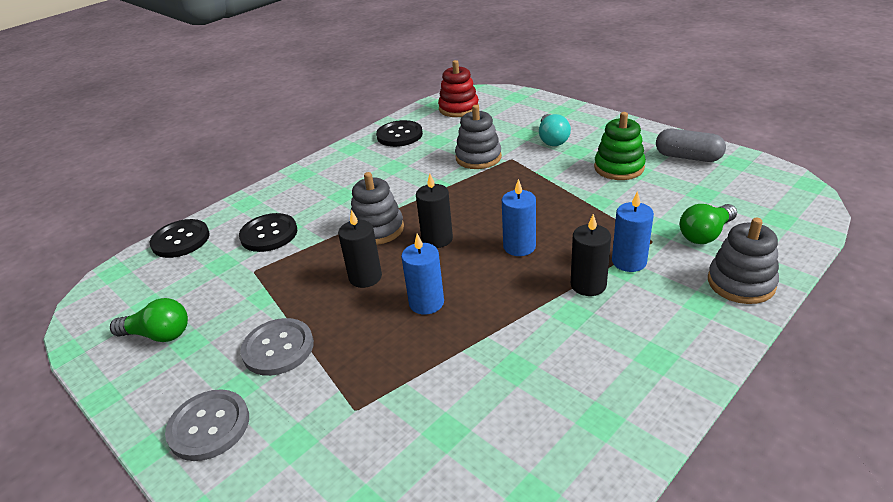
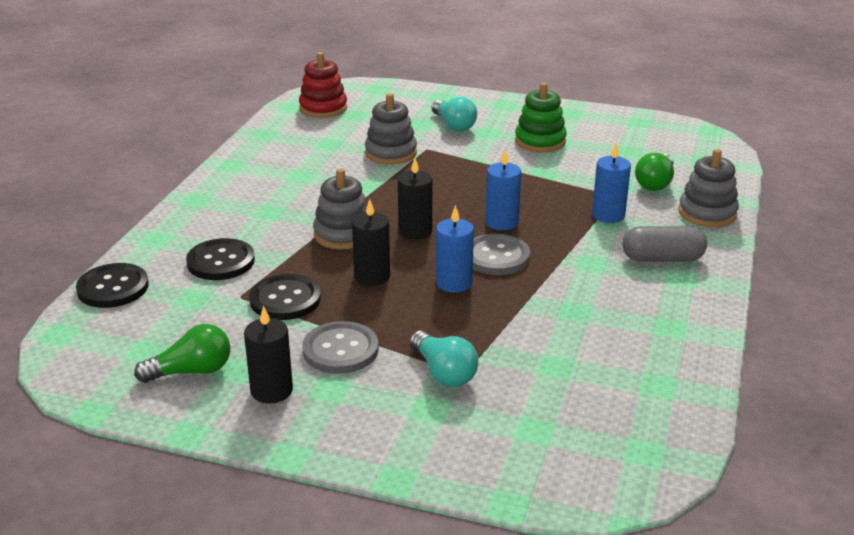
camera: 30 degrees left, 5 degrees down
(209, 426) = (334, 421): grey button -> grey button (496, 257)
(338, 403) = (444, 372): none -> turquoise light bulb
(399, 135) = (278, 144): black button -> black button (285, 299)
(588, 285) = (588, 239): black candle -> black candle (271, 390)
(688, 157) = (595, 123): grey capsule -> grey capsule (662, 258)

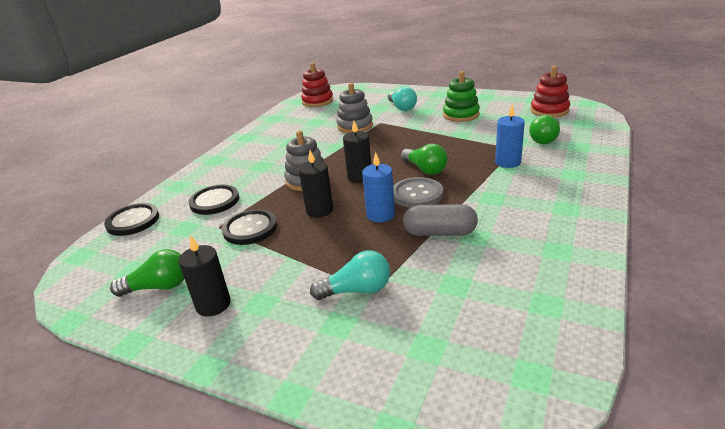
camera: 10 degrees right, 0 degrees up
(340, 350) = (278, 269): grey button -> none
(444, 372) = (357, 290): turquoise light bulb -> turquoise light bulb turned 75 degrees counterclockwise
(501, 222) = (425, 169): blue candle -> green light bulb
(660, 140) = (549, 111): none -> red stacking toy
(662, 258) = (550, 193): grey capsule -> grey capsule (440, 232)
(707, 213) = (587, 159): grey stacking toy -> none

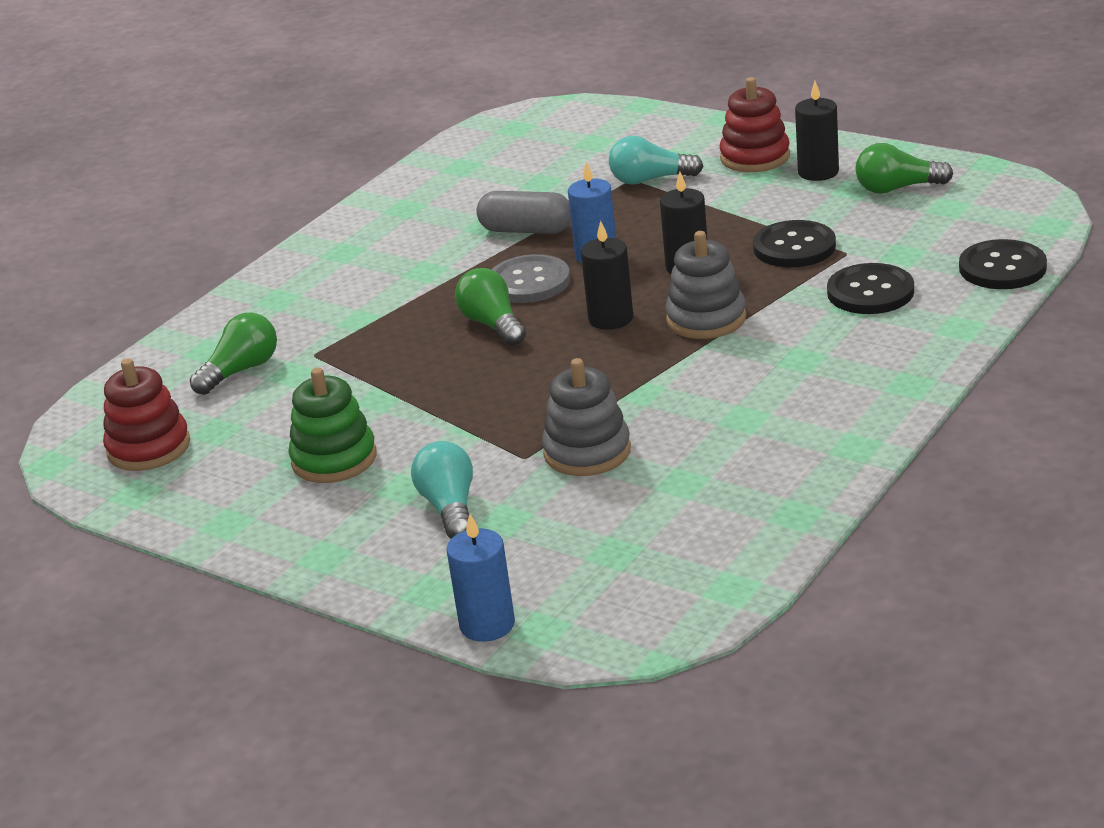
camera: 170 degrees left, 0 degrees up
(317, 101) = (670, 575): red stacking toy -> red stacking toy (755, 157)
(507, 162) = (350, 327): blue candle -> blue candle (487, 624)

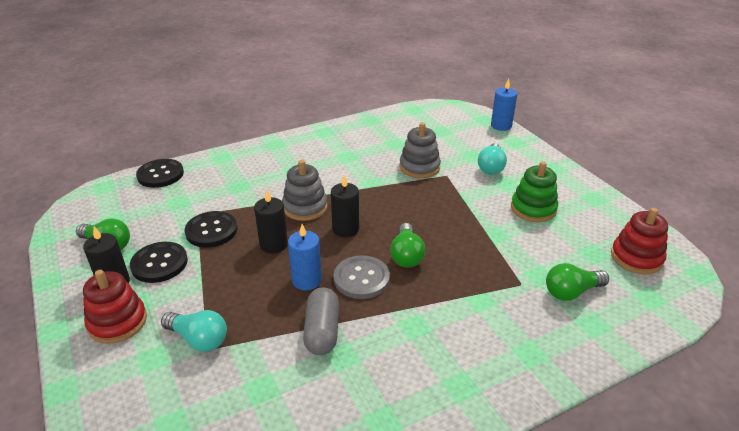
camera: 155 degrees left, 5 degrees up
(526, 230) = (322, 331): grey capsule -> grey capsule turned 45 degrees clockwise
(870, 292) = (224, 188): black button -> black button (159, 263)

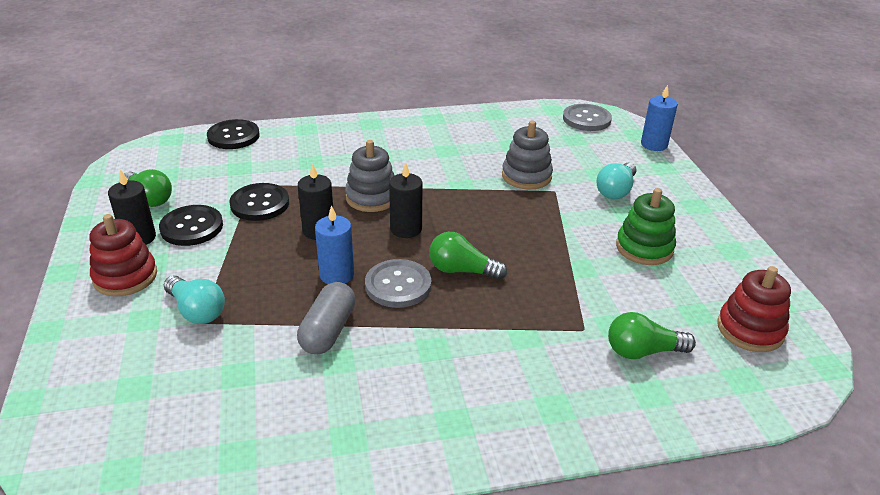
camera: 15 degrees right, 0 degrees up
(406, 255) = (462, 270): green light bulb -> green light bulb turned 90 degrees clockwise
(442, 113) = (586, 119): none -> grey button

